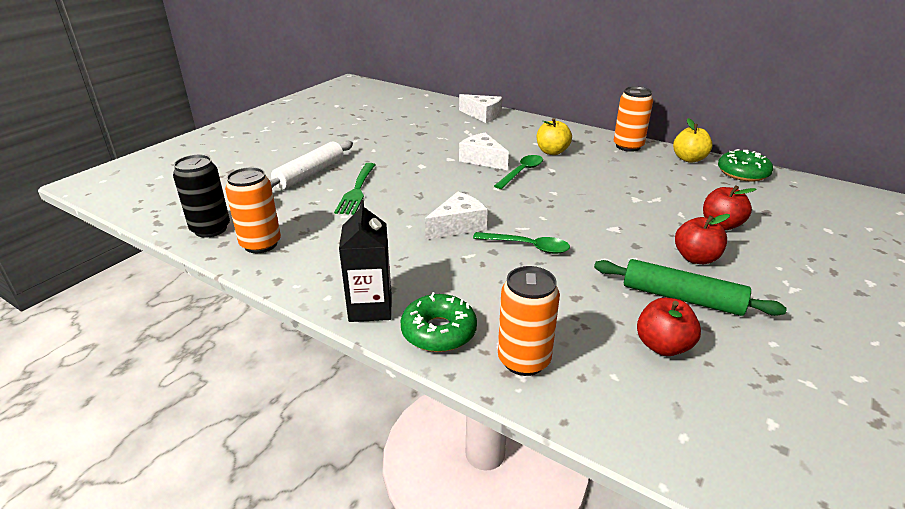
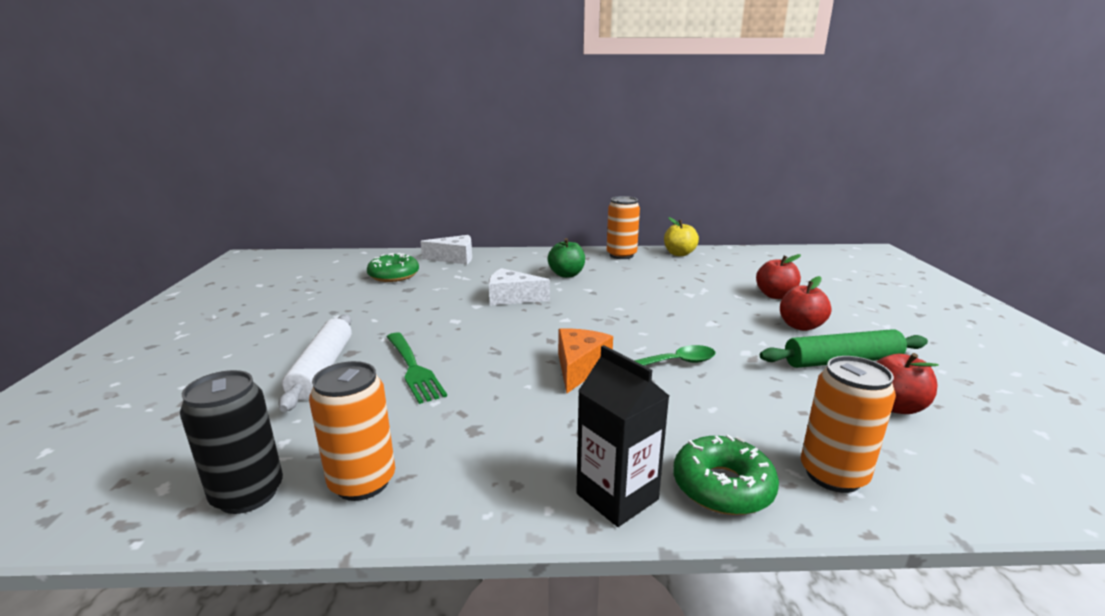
camera: 35 degrees left, 10 degrees down
(458, 226) = (579, 367): white cheese -> orange cheese
(521, 172) = (566, 299): green spoon -> none
(552, 152) = (566, 274): yellow apple -> green apple
(743, 173) = (729, 254): green donut -> green donut (394, 275)

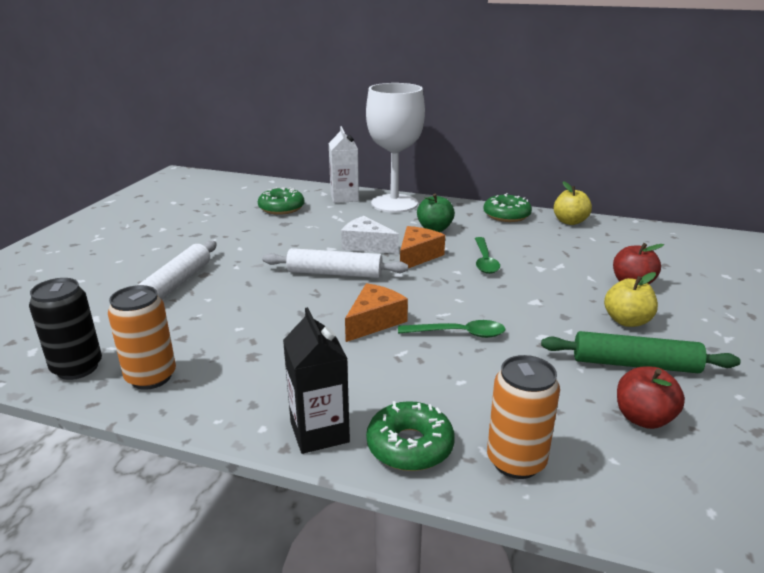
camera: 20 degrees right, 5 degrees up
(413, 369) = (241, 297): green fork -> none
(454, 258) = (344, 197): white cheese -> white carton
(500, 328) = (335, 273): none -> white rolling pin
(509, 258) = (394, 203): none -> white goblet
(570, 300) = (417, 256): none -> orange cheese
(621, 255) = (506, 215): orange can -> green donut
(636, 295) = (484, 261): none -> green spoon
(800, 326) = (627, 321): red apple -> yellow apple

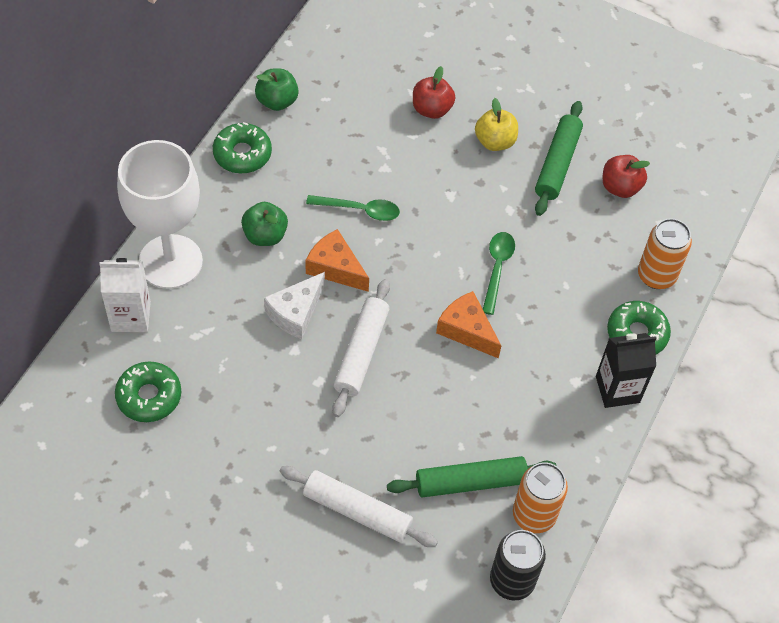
camera: 85 degrees left, 30 degrees up
(197, 336) = (470, 482): none -> green rolling pin
(569, 222) = (277, 101): yellow apple -> green apple

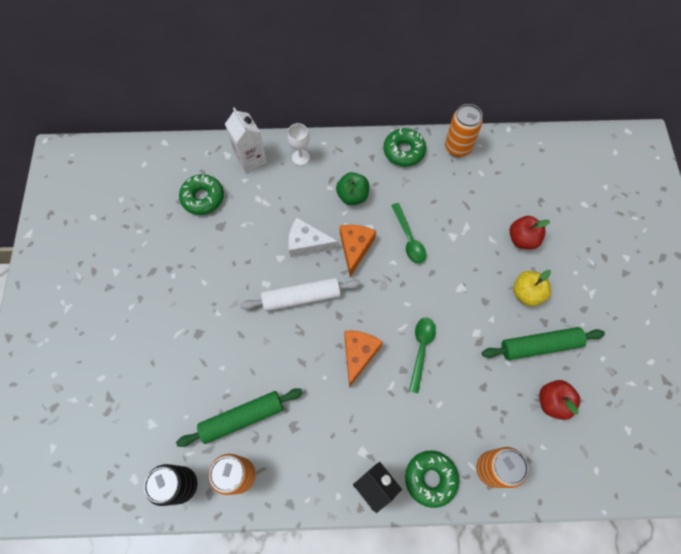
camera: 65 degrees right, 10 degrees up
(170, 262) = (300, 157): white goblet -> white goblet, size x0.41
(277, 101) = (457, 147): green apple -> orange can
(357, 511) = (185, 356): white rolling pin -> none
(470, 482) = (242, 418): green rolling pin -> green rolling pin turned 75 degrees counterclockwise
(497, 269) = (421, 349): green spoon -> green spoon turned 60 degrees counterclockwise

